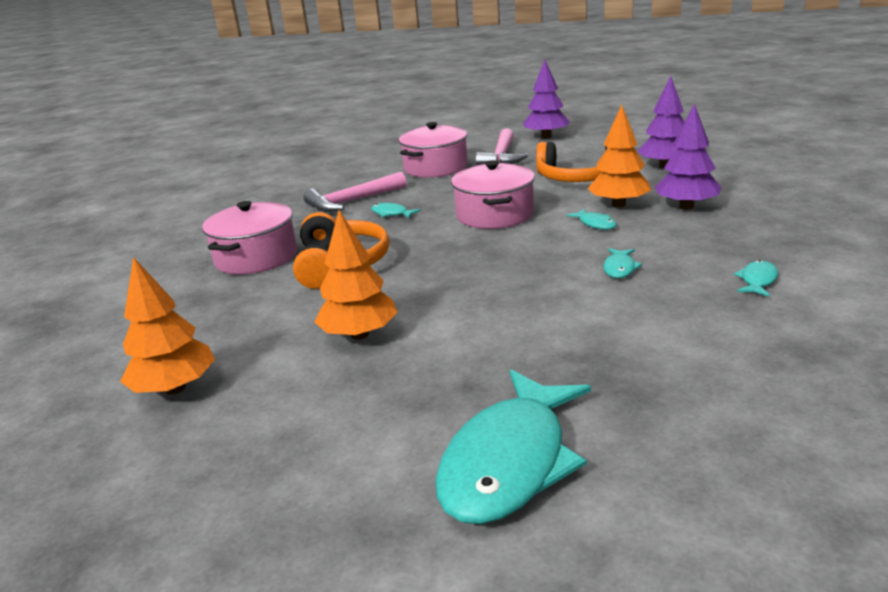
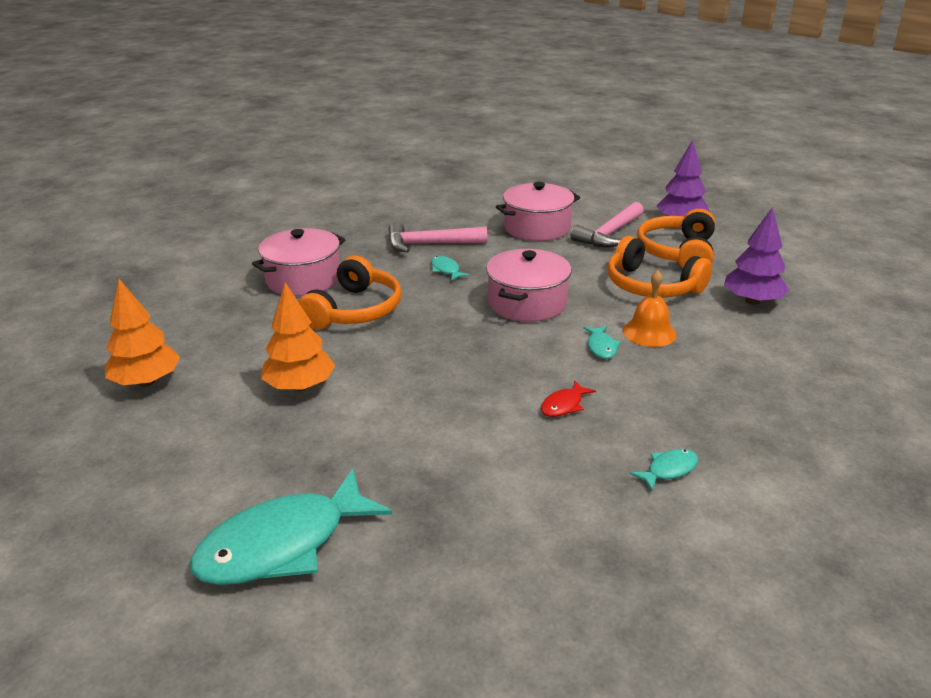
camera: 25 degrees right, 5 degrees up
(570, 154) = (677, 252): none -> orange headphones
(618, 205) = (649, 332): orange tree -> orange bell
(619, 268) = (564, 405): turquoise fish -> red fish
(686, 206) = (710, 359): purple tree -> none

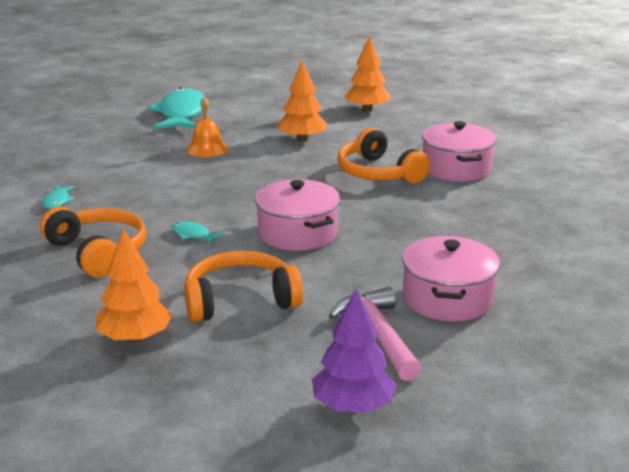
camera: 125 degrees right, 5 degrees down
(429, 244) = (470, 231): pink hammer -> none
(446, 270) = (404, 222): turquoise fish -> none
(564, 405) = (158, 197): red fish -> none
(649, 332) = (178, 262): orange bell -> orange bell (207, 149)
(677, 252) = (280, 354): orange headphones -> orange headphones (98, 252)
(752, 301) = (135, 338): purple tree -> orange tree

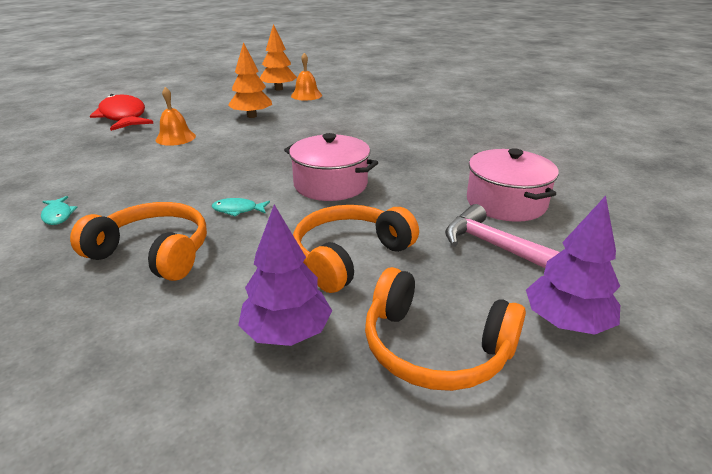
camera: 30 degrees left, 5 degrees up
(135, 338) = (287, 333): orange tree -> purple tree
(181, 114) = (123, 117): turquoise fish -> red fish
(378, 173) = (338, 127): orange headphones -> orange headphones (435, 348)
(389, 125) = (306, 95): none -> orange bell
(456, 168) = (389, 113): pink pot -> none

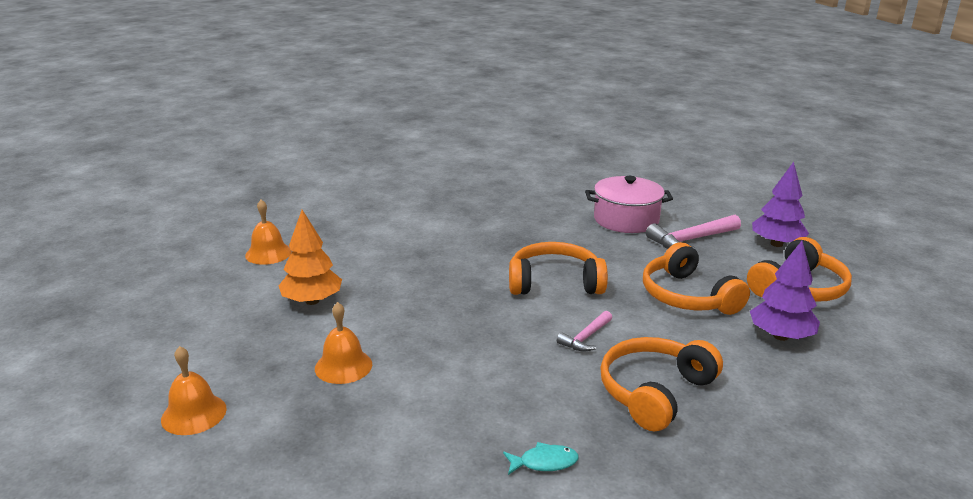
camera: 70 degrees left, 5 degrees down
(123, 117) = (194, 414): red fish -> orange bell
(238, 210) = (585, 338): turquoise fish -> pink hammer
(278, 89) = (214, 268): orange tree -> none
(330, 184) = (554, 282): pink pot -> orange headphones

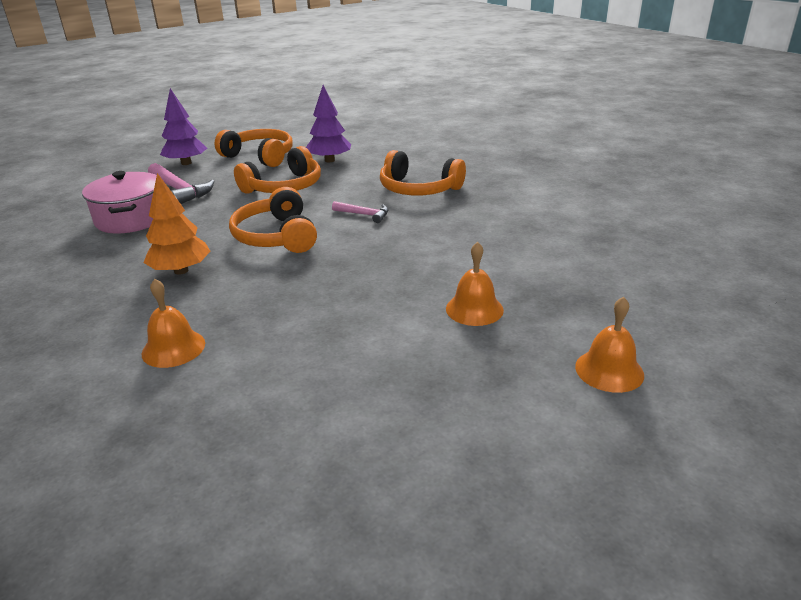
camera: 105 degrees left, 5 degrees up
(268, 253) = (243, 460): orange bell -> orange bell (173, 348)
(312, 301) = (367, 367): orange tree -> orange tree (181, 270)
(544, 462) = (516, 212): turquoise fish -> none

